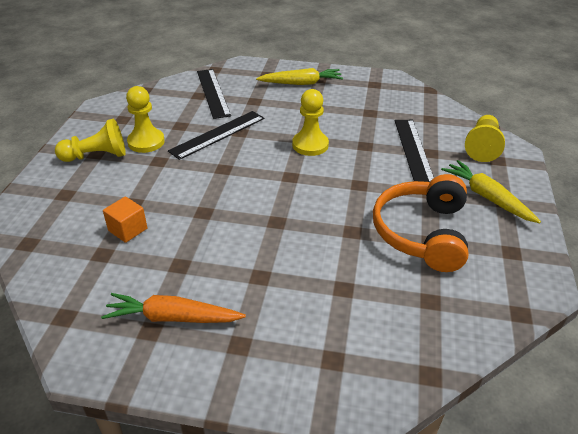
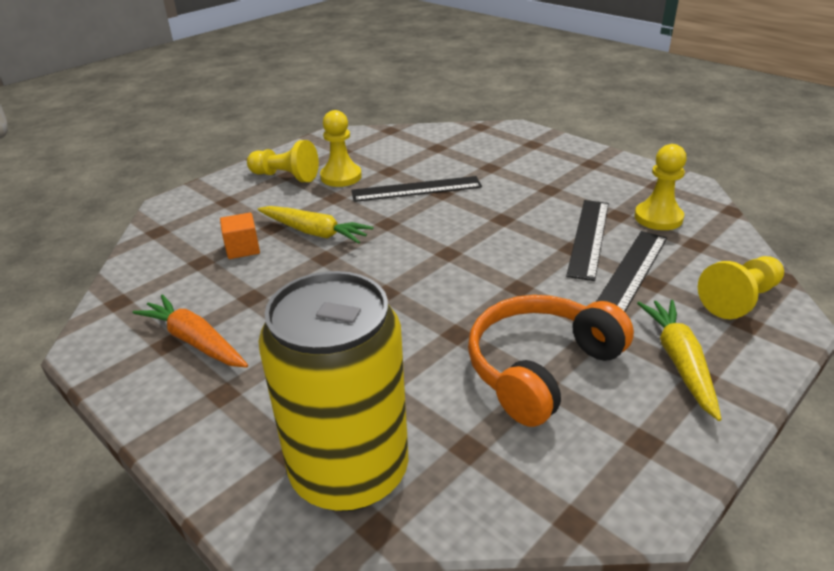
camera: 35 degrees right, 5 degrees down
(213, 93) = (454, 148): black ruler -> black ruler (589, 238)
(301, 83) = (563, 162): yellow carrot -> yellow carrot (314, 232)
(310, 145) = (505, 228): yellow pawn -> yellow pawn (658, 218)
(379, 350) = (349, 471): none -> yellow can

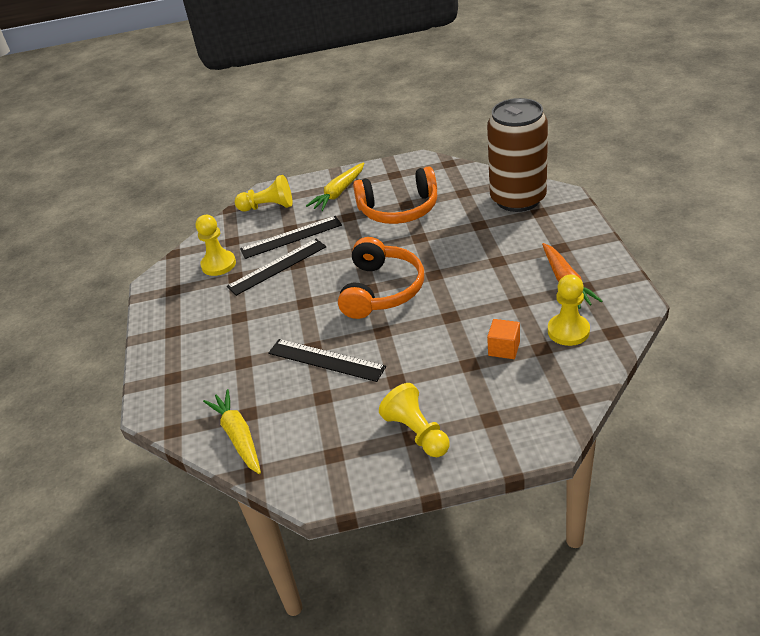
camera: 140 degrees left, 5 degrees up
(314, 232) = (441, 343): yellow carrot -> yellow carrot (238, 436)
(341, 177) = (369, 407): yellow pawn -> yellow pawn (568, 331)
(349, 471) = (518, 199): yellow can -> brown can
(431, 255) = (381, 290): none -> orange headphones

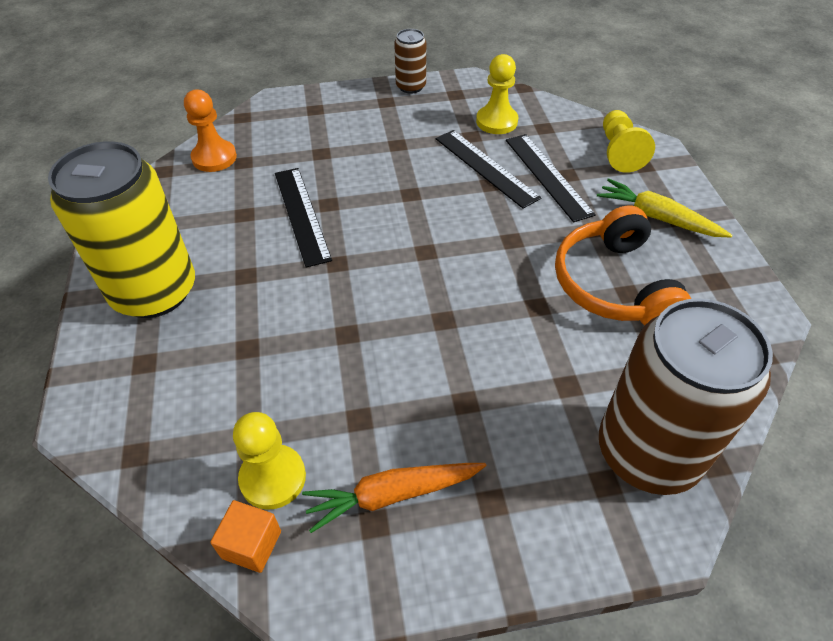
camera: 85 degrees right, 10 degrees up
(152, 318) = (410, 86): none -> brown can
(238, 436) = (214, 158): yellow carrot -> orange pawn
(326, 360) = (302, 215): black ruler -> black ruler turned 45 degrees counterclockwise
(381, 290) = (419, 263): orange headphones -> none
(417, 432) = (154, 291): yellow pawn -> yellow can
(504, 348) = (263, 389): orange cube -> orange cube (251, 544)

